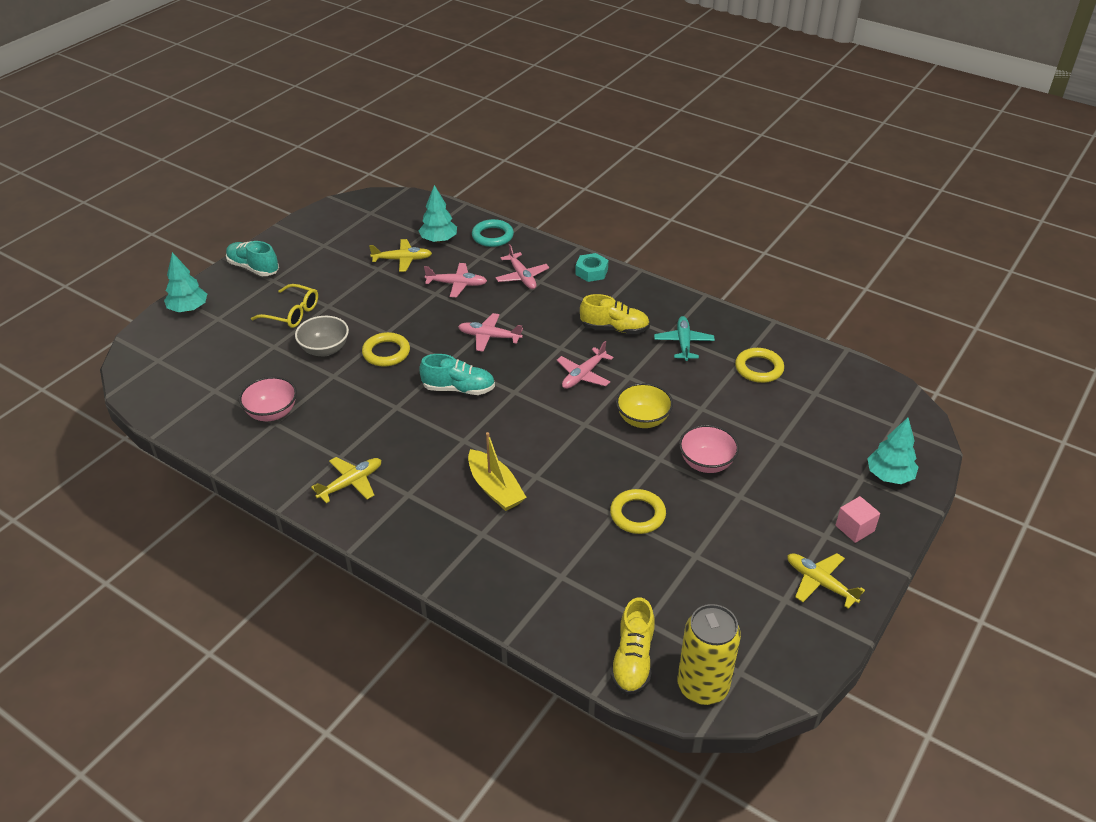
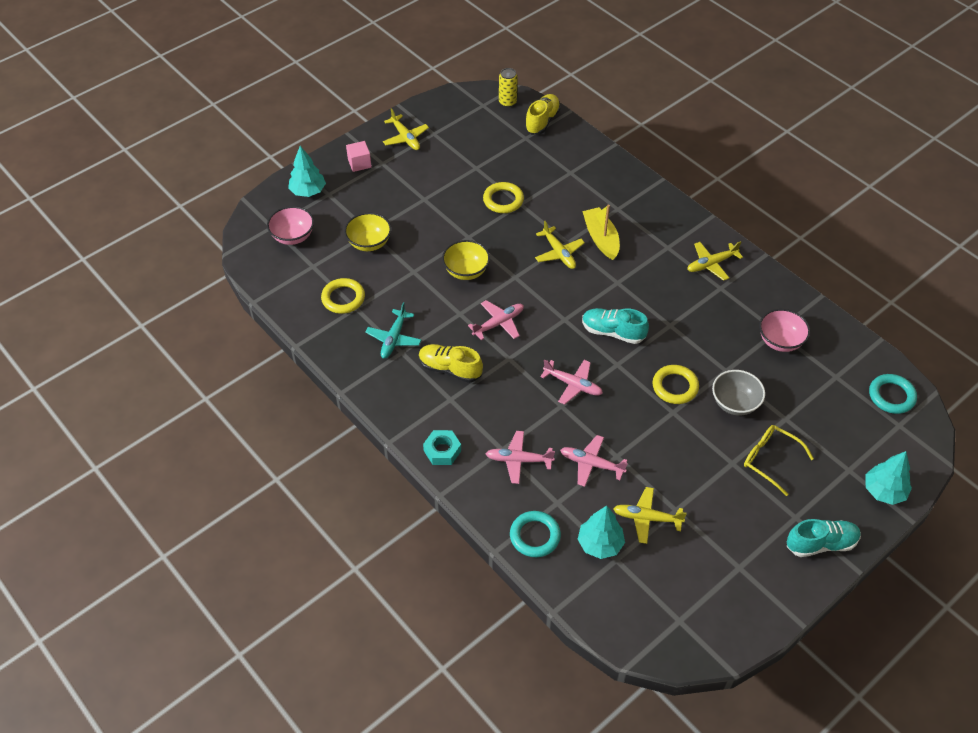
camera: 165 degrees left, 10 degrees up
(158, 383) = (891, 396): none -> turquoise ring
(253, 268) = (821, 544): turquoise shoe -> turquoise shoe turned 60 degrees counterclockwise
(522, 276) = (519, 460): pink plane -> pink plane turned 75 degrees counterclockwise
(542, 460) = (559, 253): none -> yellow plane
(702, 686) = (507, 102): yellow can -> yellow can, size x0.59
(706, 463) = (434, 226): pink bowl -> pink bowl (293, 236)
(770, 429) = (369, 243): none -> yellow bowl

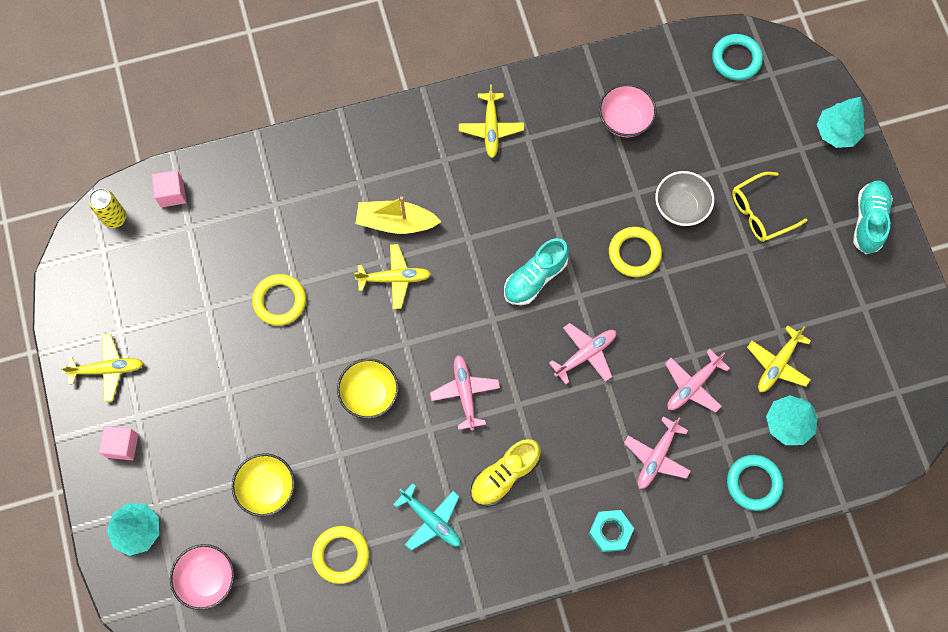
camera: 65 degrees left, 20 degrees up
(542, 121) = (172, 193): yellow shoe -> pink cube

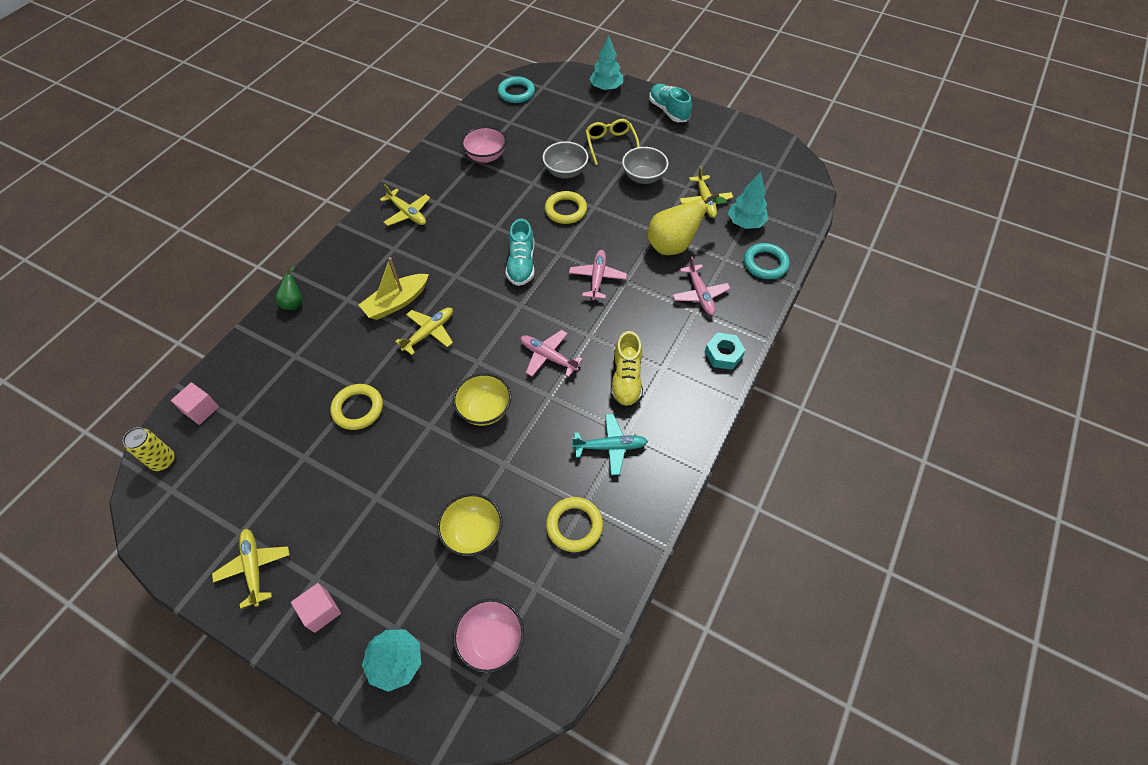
camera: 45 degrees left, 15 degrees down
(107, 369) = (254, 568): yellow plane -> yellow plane turned 60 degrees counterclockwise
(318, 146) = (294, 302): none -> green pear
(693, 385) = (675, 245): pink plane -> yellow pear
(749, 281) = (643, 177): none -> grey bowl
(760, 212) = (610, 144): yellow glasses -> yellow glasses turned 150 degrees clockwise

